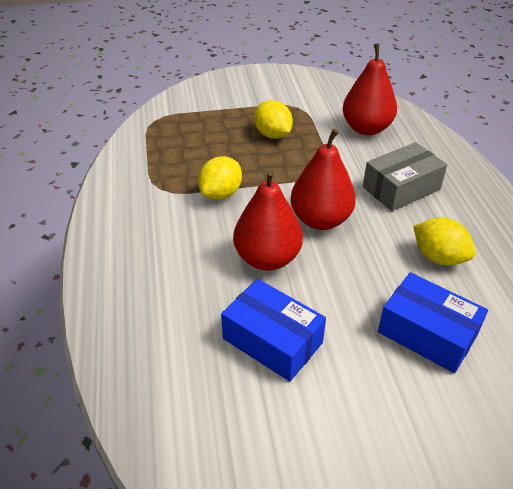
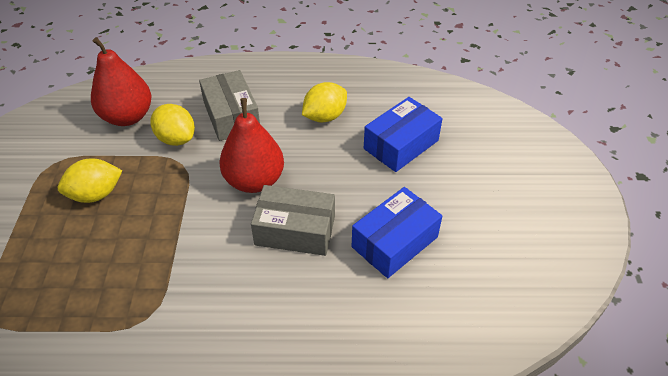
camera: 80 degrees left, 5 degrees up
(221, 194) = (182, 257): yellow lemon -> yellow lemon (176, 138)
(267, 258) = (295, 230): red pear -> grey box

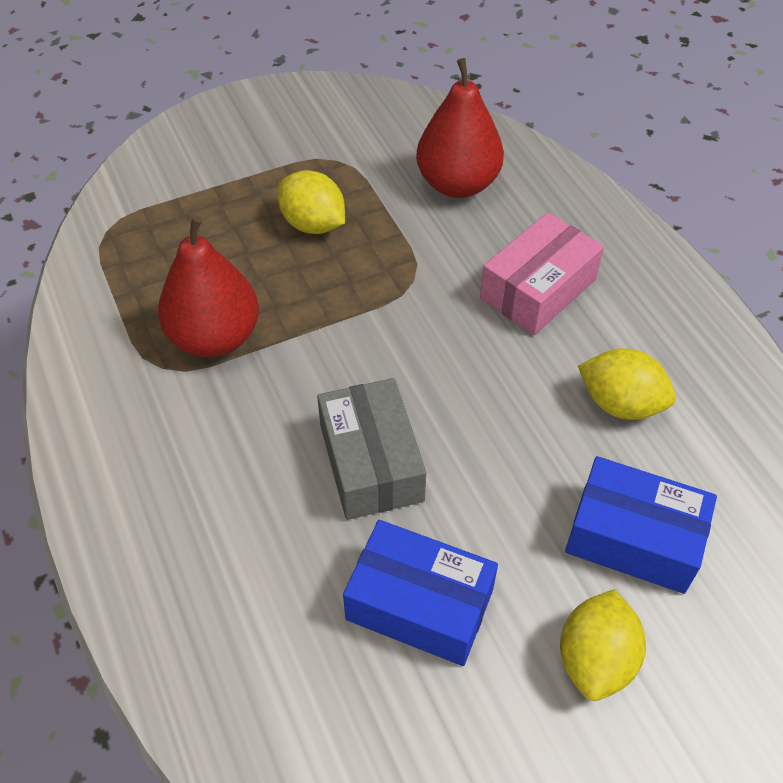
camera: 65 degrees right, 5 degrees up
(176, 138) = (453, 251): yellow lemon -> yellow lemon (595, 659)
(231, 116) = (537, 289): grey box -> pink box
(254, 181) = (432, 374): red pear -> red pear (215, 337)

